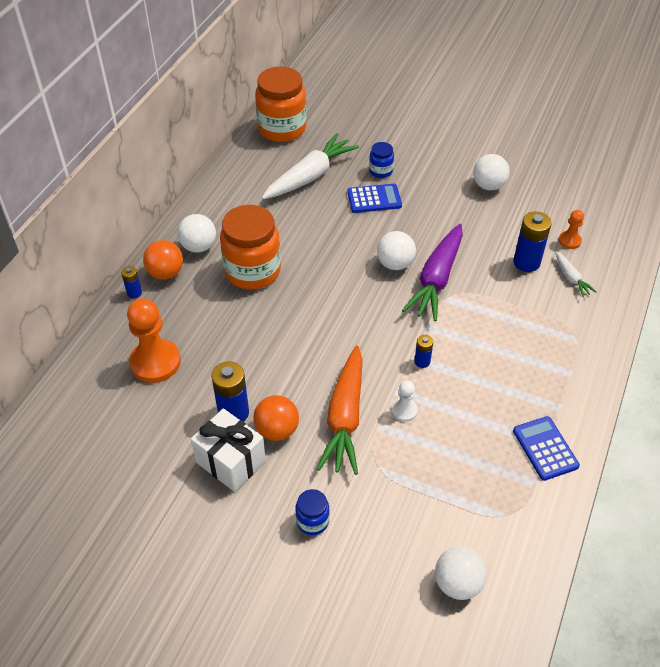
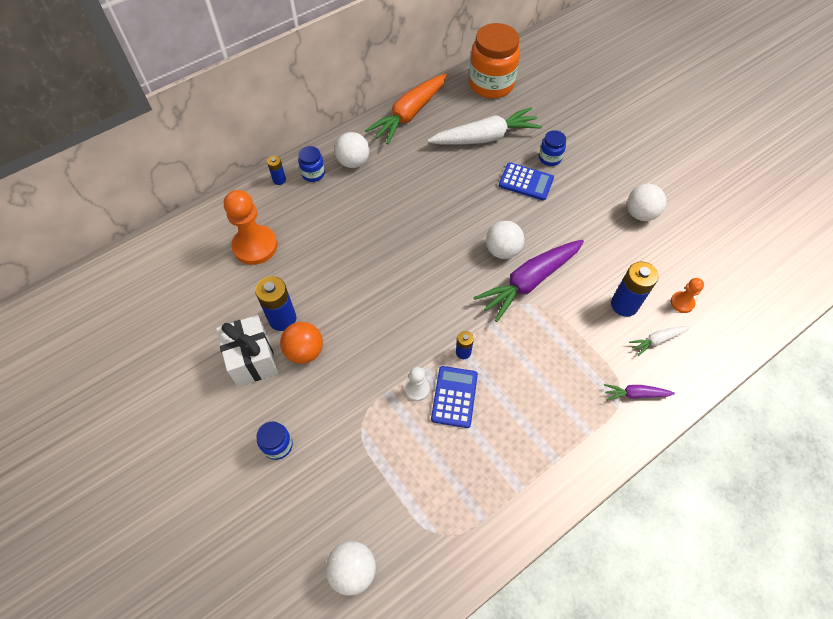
camera: 30 degrees right, 10 degrees up
(166, 273) = (313, 174): orange ball -> blue jar
(252, 271) = (380, 202): orange jar -> none
(345, 417) = (365, 369): orange carrot -> orange carrot (409, 114)
(545, 448) = (515, 492): blue calculator -> blue calculator (454, 397)
(571, 278) = (657, 340): white carrot -> white carrot turned 60 degrees clockwise
(583, 327) = (635, 394): none -> purple carrot

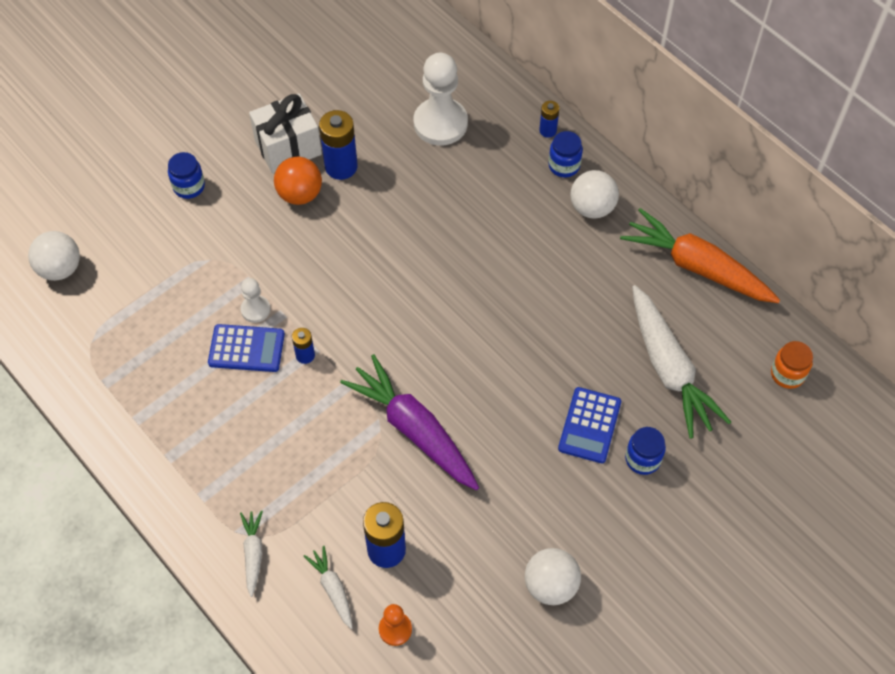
camera: 85 degrees right, 0 degrees up
(255, 246) = (440, 123): orange pawn -> white pawn
(491, 84) = (787, 374): orange jar -> orange jar, size x0.47
(502, 250) = (462, 396): white ball -> none
(635, 394) = (253, 554): purple carrot -> white carrot

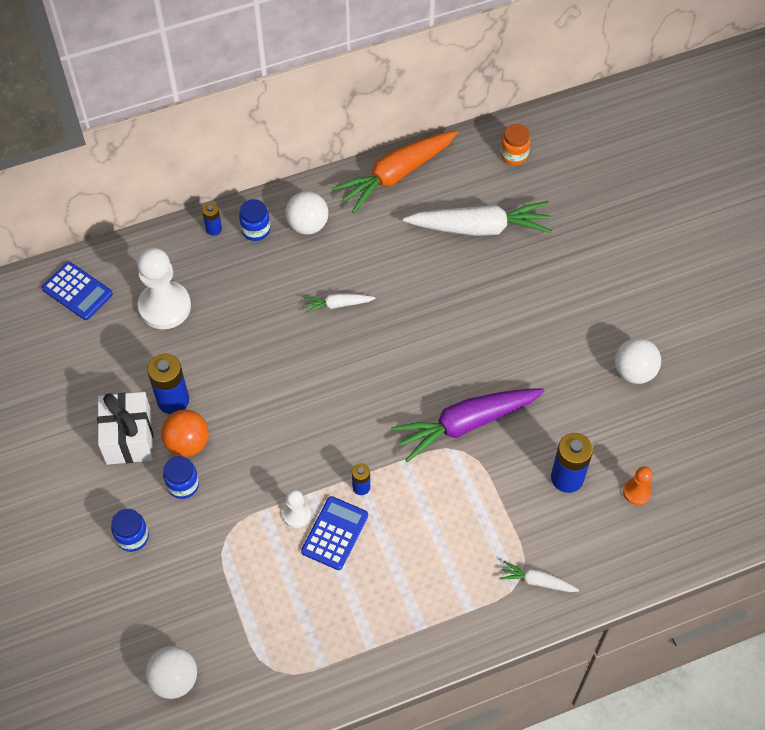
camera: 70 degrees left, 0 degrees up
(333, 589) = (588, 528): white carrot -> white carrot (338, 304)
(589, 425) = (509, 298): blue calculator -> blue calculator (77, 291)
(642, 459) = (550, 273): blue jar -> blue jar (183, 485)

